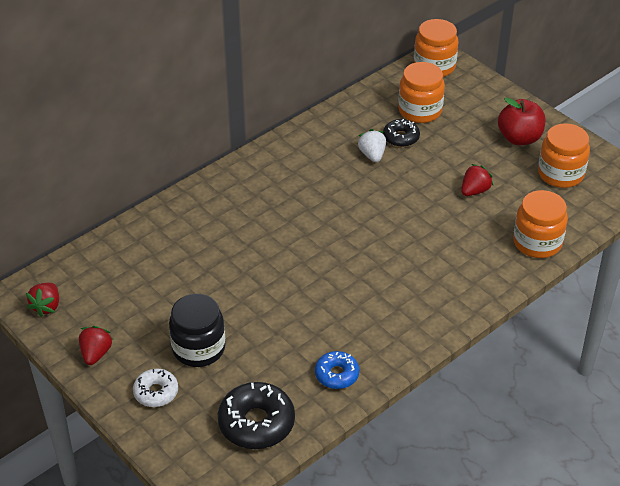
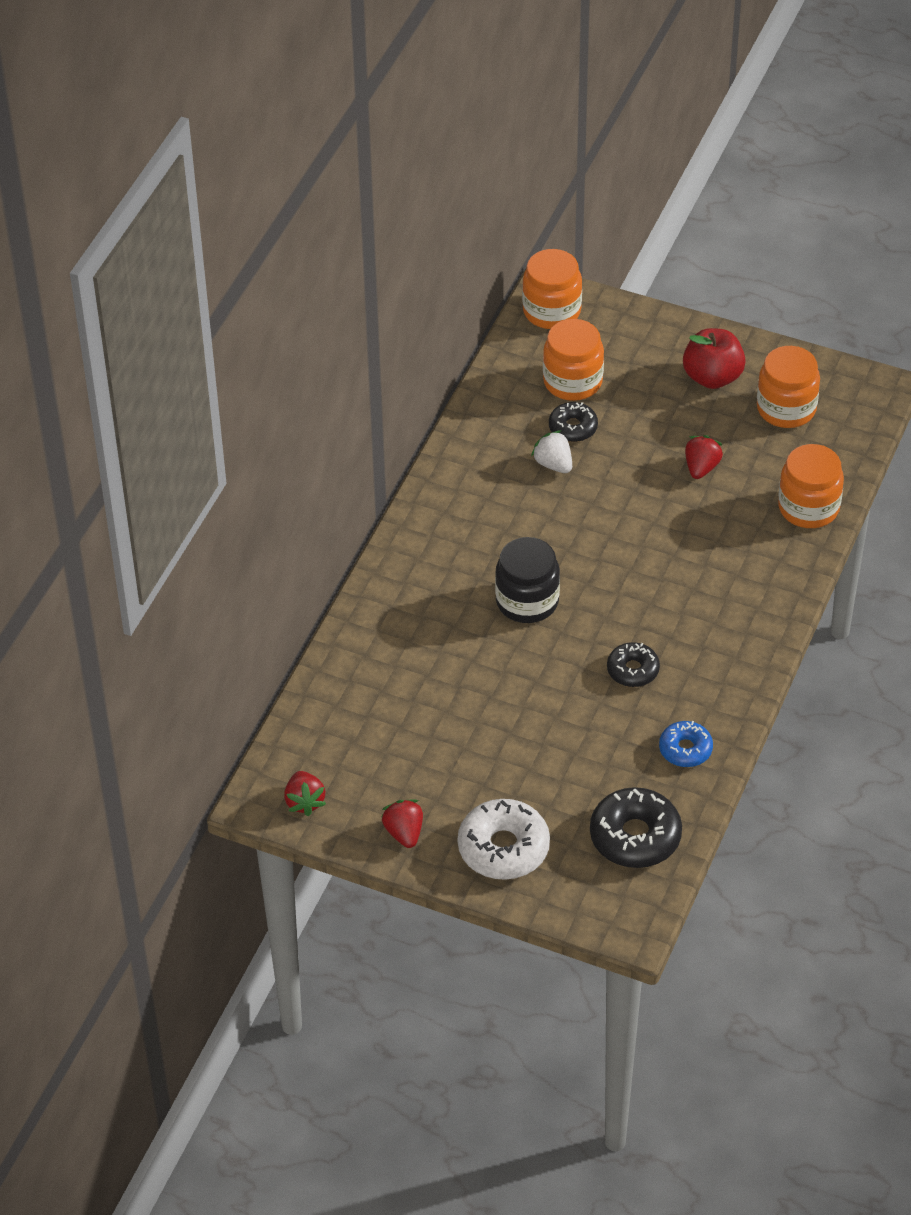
camera: 25 degrees left, 5 degrees up
(156, 392) = (503, 848): white donut -> white donut, size x1.67
(198, 348) = (515, 780): black jar -> black jar (527, 601)
(336, 305) = (633, 670): none -> black donut

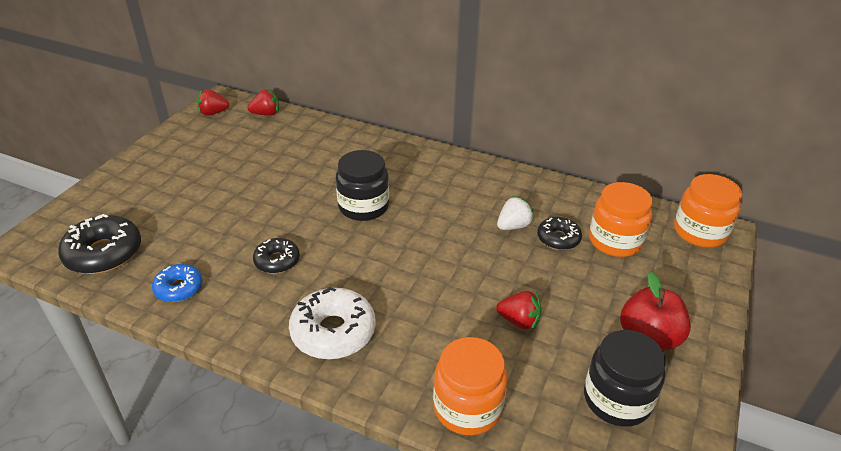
camera: 90 degrees right, 10 degrees down
(404, 833) = (169, 148): red strawberry -> red strawberry (266, 114)
(503, 848) = (132, 188): white donut -> white donut (333, 332)
(786, 408) = (617, 399): orange jar -> black jar

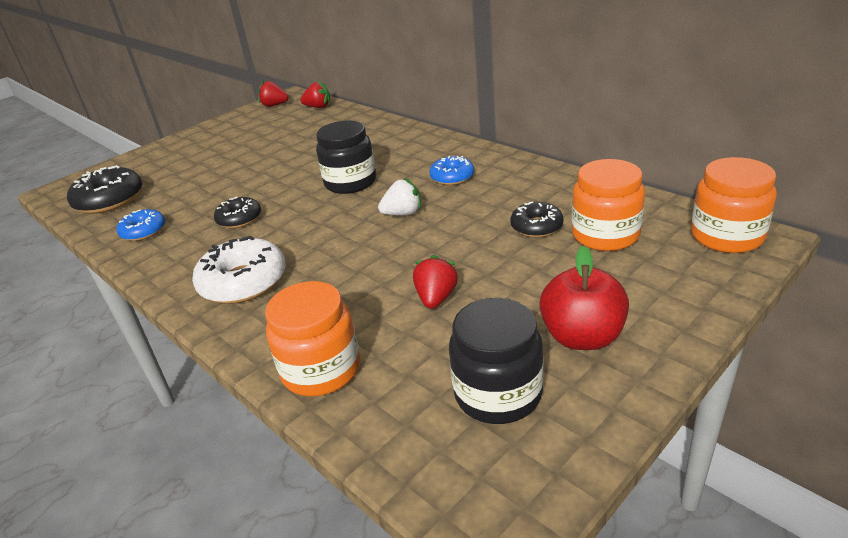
camera: 25 degrees right, 5 degrees down
(456, 192) = (452, 177): none -> blue donut
(513, 226) = (493, 211): white strawberry -> white strawberry (403, 213)
(519, 321) = (436, 298): red strawberry -> red strawberry turned 120 degrees counterclockwise

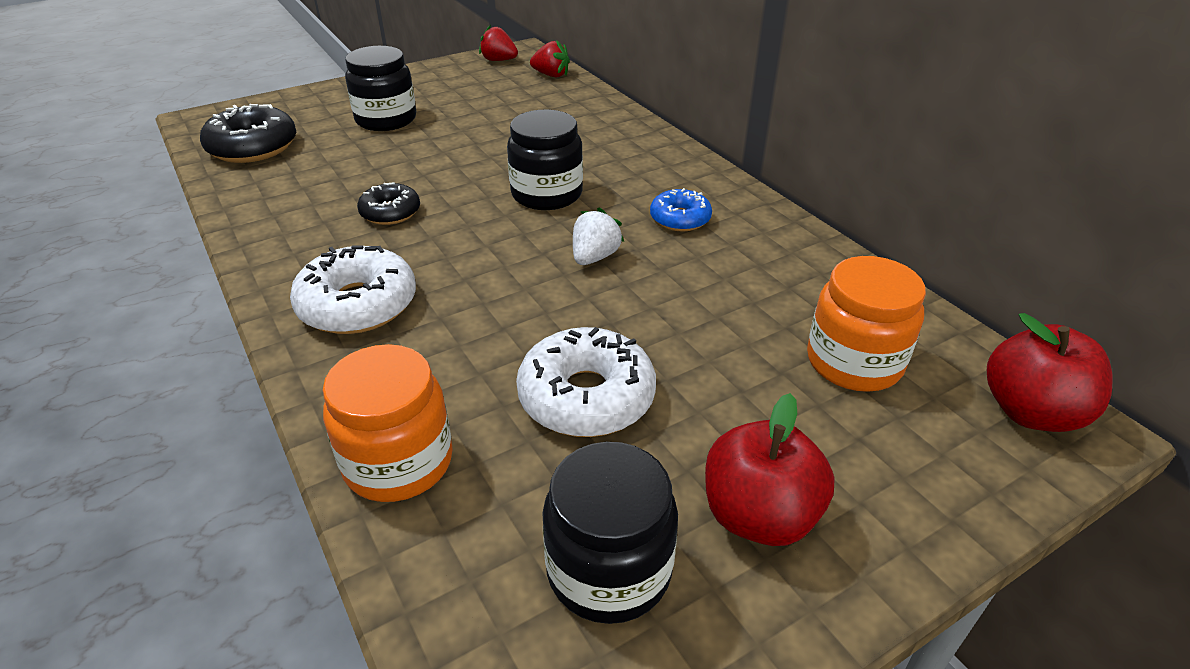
camera: 10 degrees right, 5 degrees up
(144, 231) = (273, 201): blue donut -> none
(206, 160) = (386, 120): none -> black jar
(403, 213) = (594, 257): white strawberry -> white strawberry turned 60 degrees counterclockwise
(436, 298) = (586, 397): red strawberry -> white donut
(536, 226) = (763, 323): black donut -> none
(726, 236) = (1031, 412): orange jar -> red apple

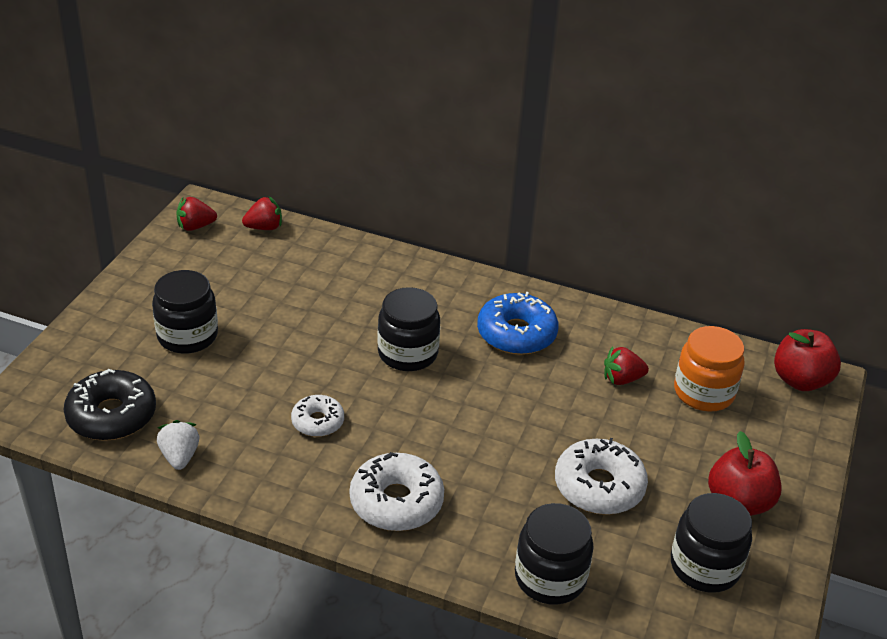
camera: 40 degrees left, 0 degrees up
(390, 212) = (318, 422): black donut -> white donut
(398, 462) = (550, 578): orange jar -> black jar
(594, 257) = (498, 390): white strawberry -> white strawberry (180, 457)
(680, 219) = (516, 334): blue donut -> blue donut, size x1.67
(754, 304) = (622, 379): none -> red strawberry

